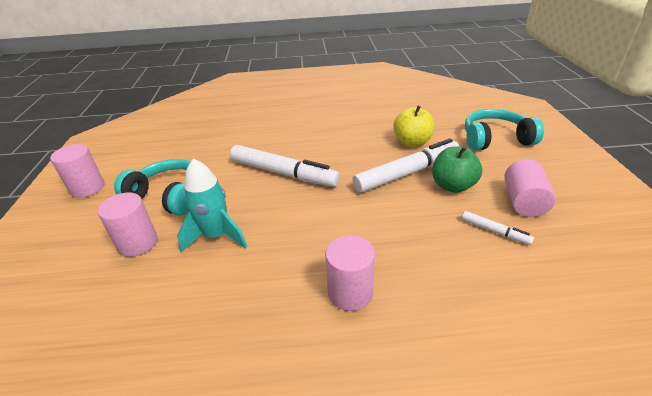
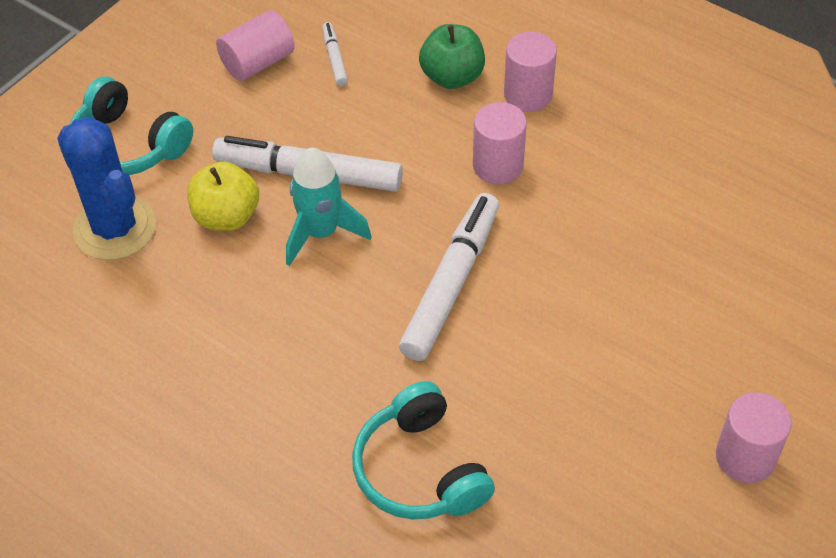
camera: 140 degrees left, 15 degrees up
(138, 243) = (702, 286): pink cylinder -> pink cylinder (498, 166)
(169, 196) = (630, 348): turquoise headphones -> turquoise headphones (419, 470)
(216, 236) = (607, 235): turquoise rocket -> turquoise rocket (321, 233)
(283, 173) = (451, 284): white marker -> white marker turned 45 degrees clockwise
(443, 119) = (115, 228): none -> blue cactus
(452, 186) = (289, 124): green apple -> green apple (452, 77)

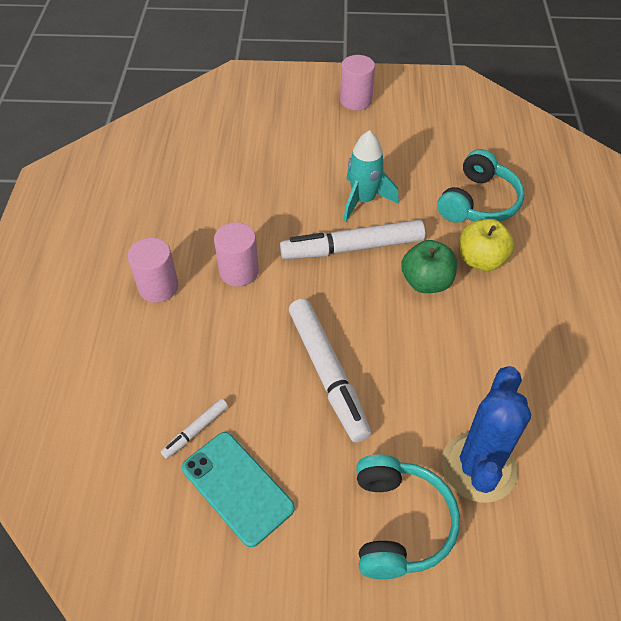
camera: 125 degrees left, 0 degrees up
(226, 216) = (405, 399): yellow apple -> yellow apple (481, 260)
(258, 62) = (237, 487): pink cylinder -> turquoise phone
(321, 233) = (371, 334): turquoise rocket -> turquoise rocket (363, 200)
(452, 77) = (167, 340): green apple -> green apple (426, 282)

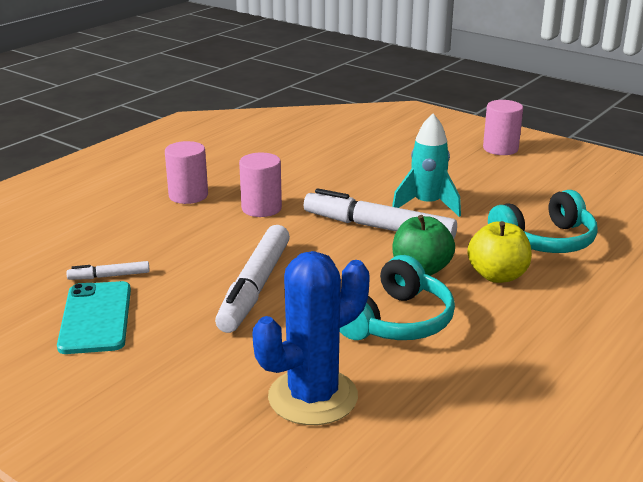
camera: 35 degrees right, 25 degrees down
(399, 523) = (192, 396): turquoise headphones -> turquoise headphones (396, 321)

